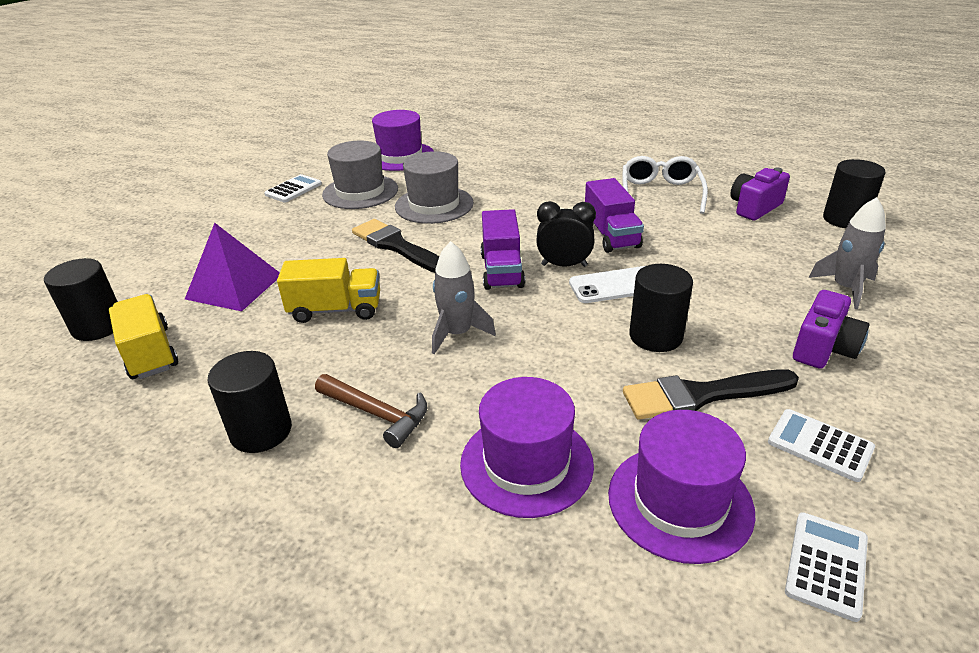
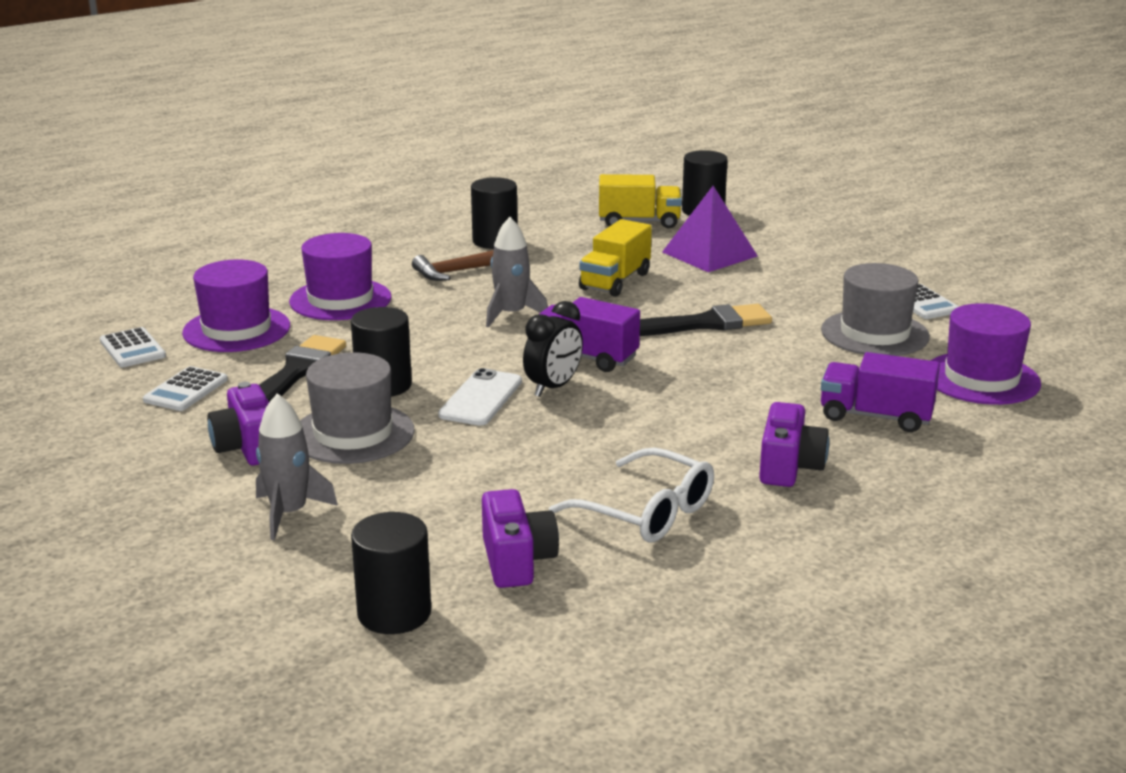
camera: 120 degrees right, 10 degrees down
(434, 205) = (787, 363): grey hat -> grey hat (353, 433)
(564, 175) = (789, 467): none -> purple camera
(611, 235) = (579, 434): purple truck -> purple truck (875, 416)
(820, 445) = (186, 390): white calculator -> white calculator turned 135 degrees clockwise

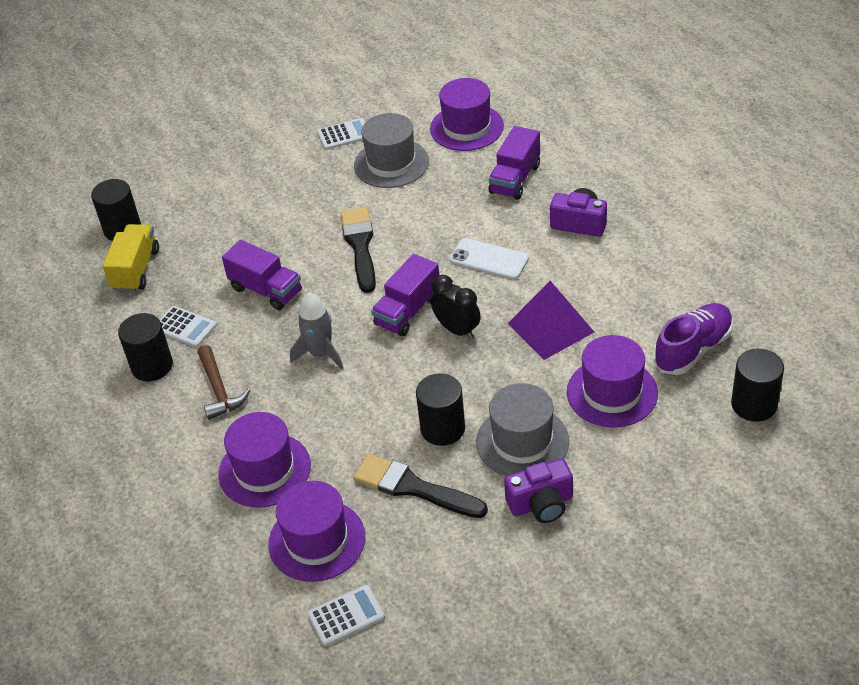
camera: 80 degrees left, 20 degrees up
(186, 390) = (437, 560): white calculator -> white calculator (185, 327)
(289, 513) = (638, 468): grey rocket -> none
(432, 494) = (612, 392): none -> purple hat
(481, 398) = (471, 370): white phone -> white phone (489, 259)
(517, 561) = (693, 349): purple camera -> purple shoe
(615, 281) = (266, 290): yellow truck -> purple truck
(646, 512) = (634, 289): white glasses -> none
(709, 254) = (222, 232): purple pyramid -> purple pyramid (550, 327)

